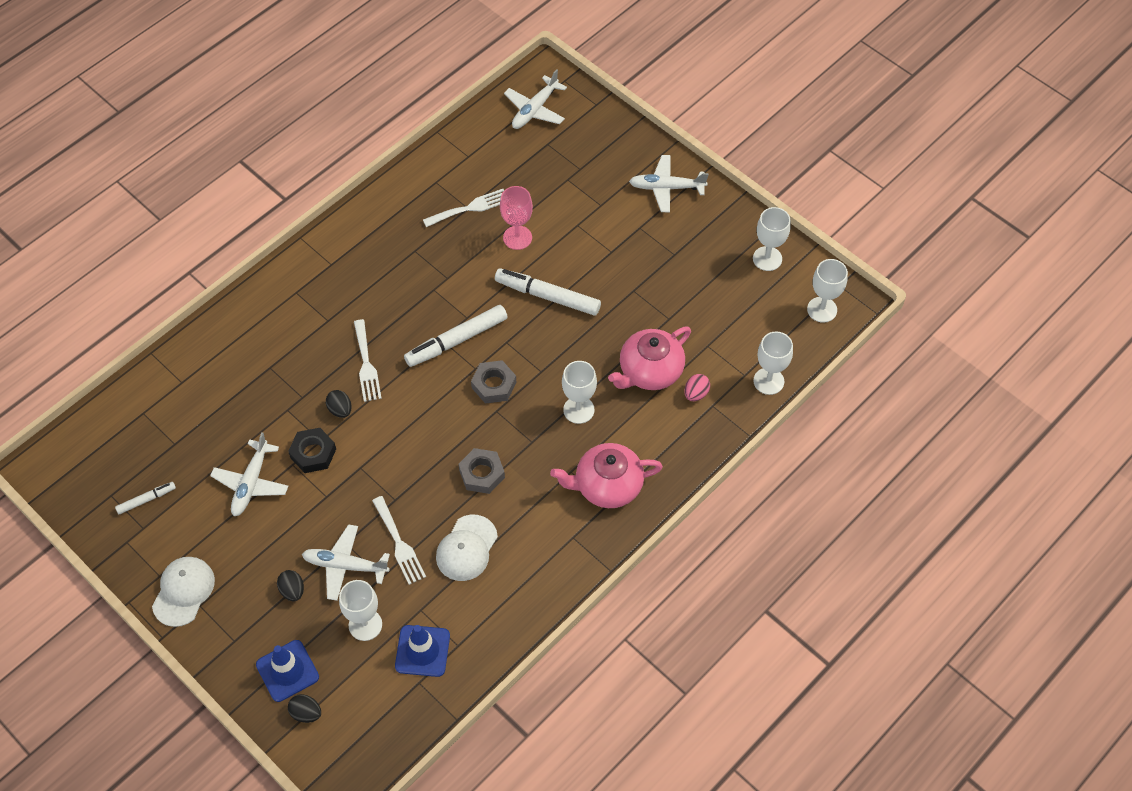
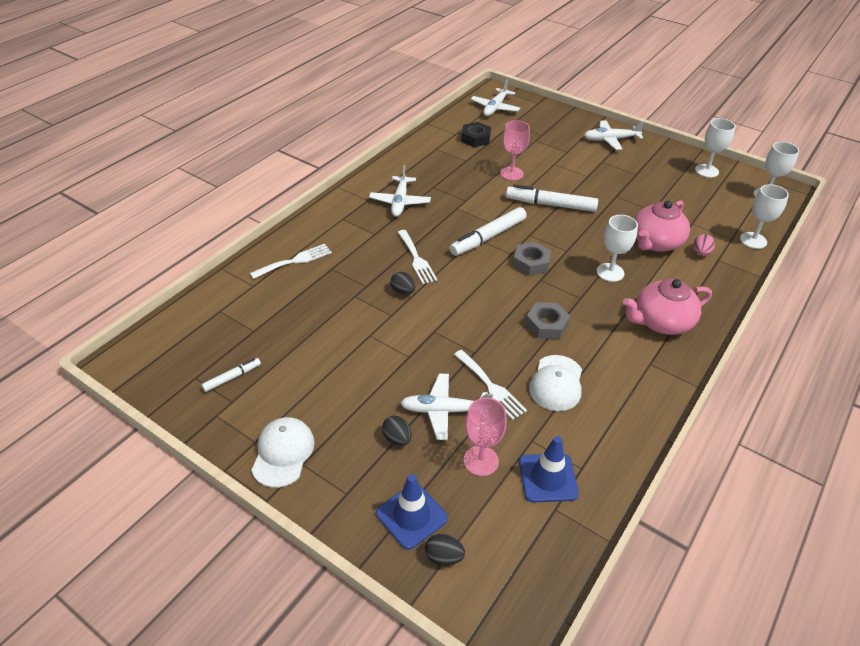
camera: 10 degrees left, 15 degrees down
(251, 483) = (334, 353): white plane -> white plane (400, 202)
(313, 453) = (387, 325): black nut -> black nut (475, 138)
(365, 625) = (481, 461): white goblet -> pink goblet
(470, 208) = (468, 160): white fork -> white fork (295, 261)

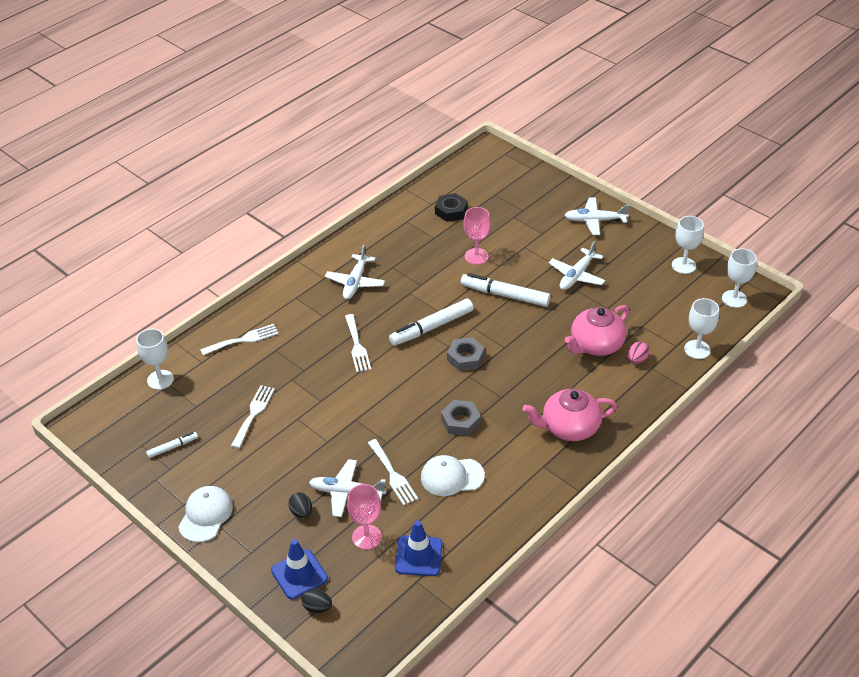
camera: 10 degrees right, 0 degrees up
(320, 334) = (253, 413): none -> white fork
(403, 291) = (336, 378): black egg -> none
(495, 108) = (482, 173): white plane -> white plane (576, 275)
(556, 383) = (452, 477): white cap -> white cap turned 60 degrees clockwise
(610, 272) = (539, 373): white goblet -> white goblet (160, 380)

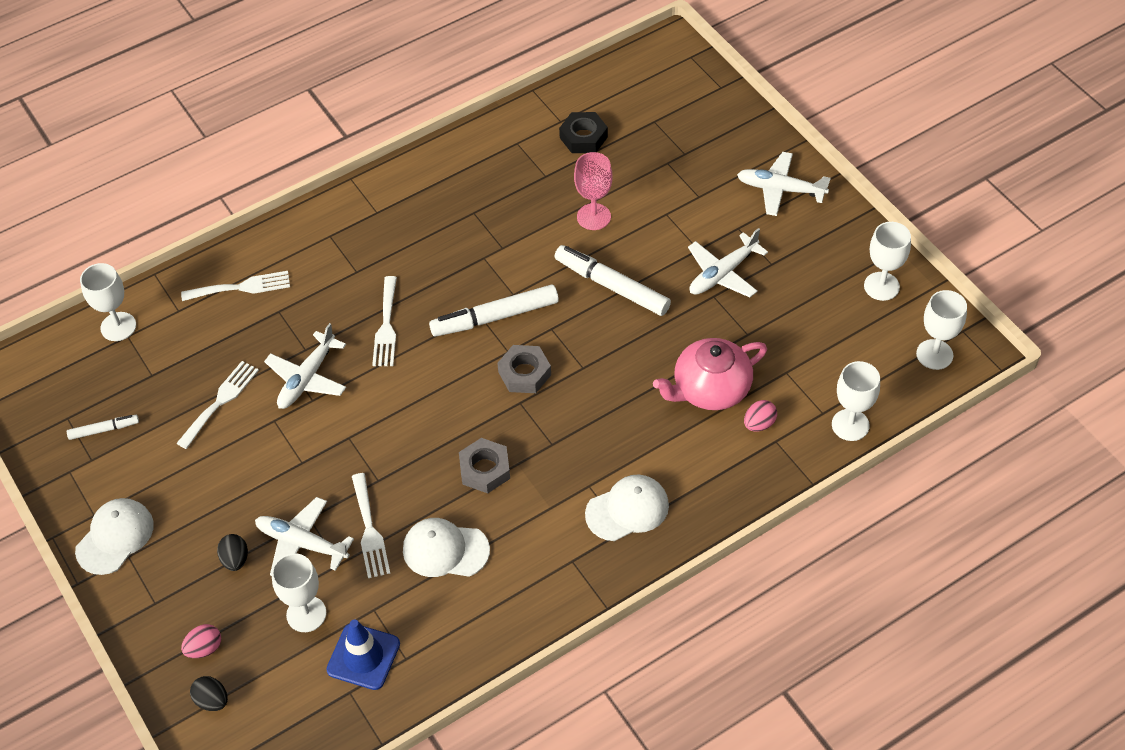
camera: 15 degrees right, 10 degrees up
(299, 574) = (204, 648): blue traffic cone -> pink egg
(355, 282) = (416, 227): white plane -> white plane (307, 378)
(367, 537) = (306, 614): pink goblet -> white goblet
(569, 427) = (627, 509): pink teapot -> white cap

